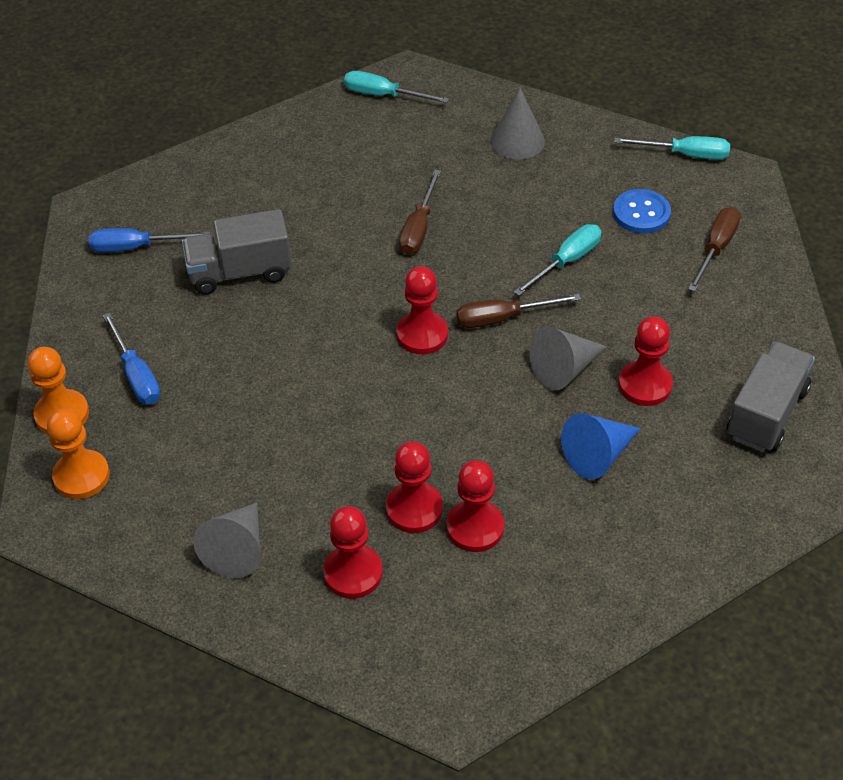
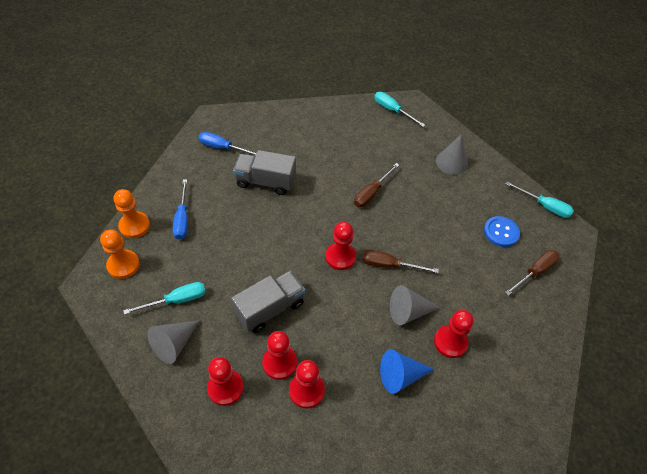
camera: 20 degrees right, 5 degrees up
(567, 261) = (443, 245): turquoise screwdriver -> turquoise screwdriver (176, 300)
(766, 413) = (515, 393): grey truck -> grey truck (270, 308)

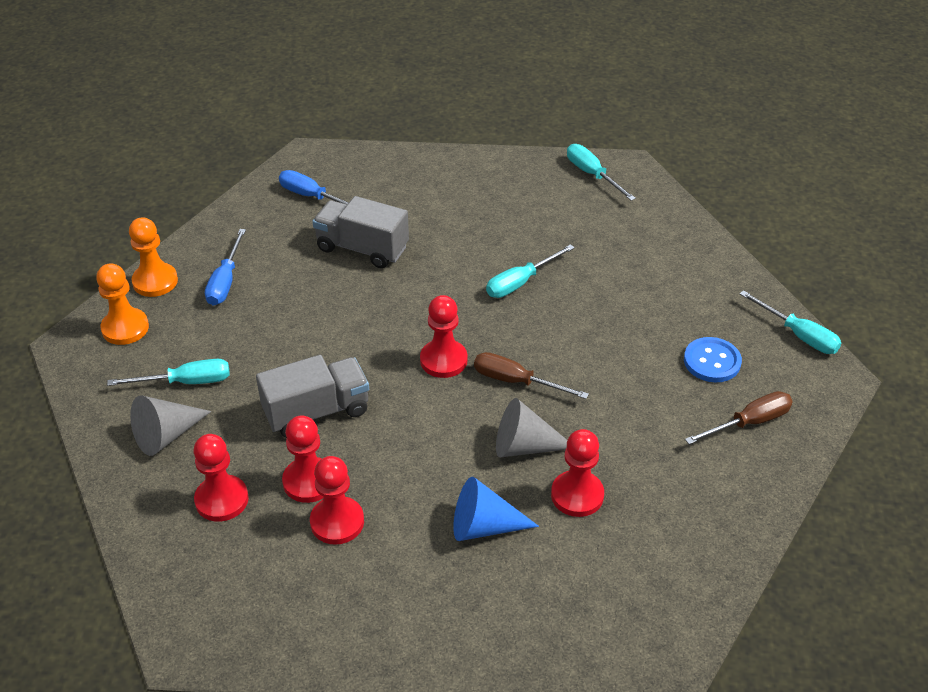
camera: 15 degrees right, 10 degrees down
(371, 193) = (520, 282): brown screwdriver -> turquoise screwdriver
(451, 162) = (664, 256): grey cone -> none

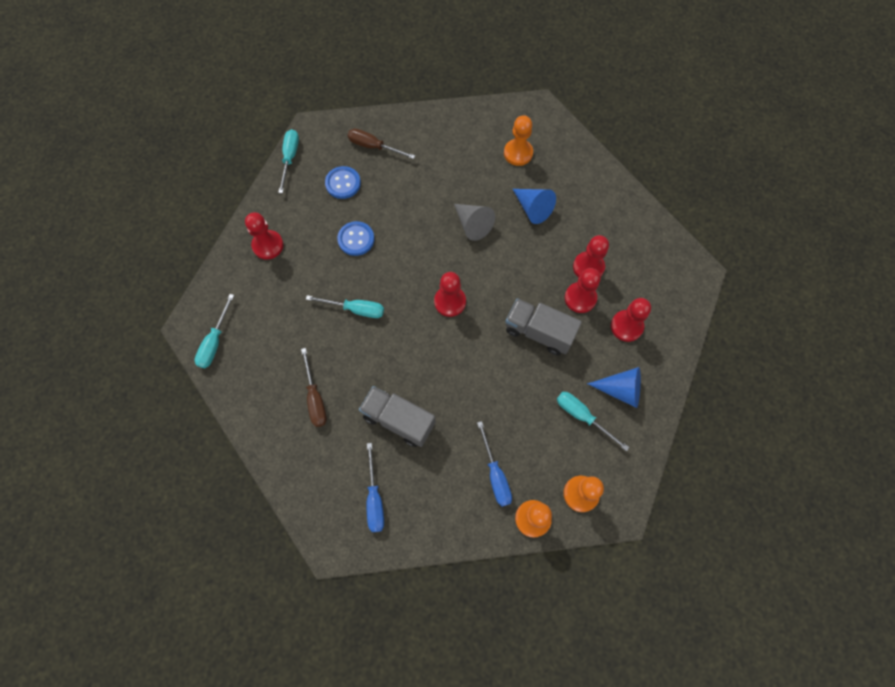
camera: 130 degrees left, 25 degrees up
(166, 435) = (620, 390): grey cone -> blue cone
(225, 281) = (495, 474): blue screwdriver -> blue screwdriver turned 105 degrees clockwise
(362, 248) = (398, 420): grey truck -> grey truck turned 135 degrees clockwise
(516, 381) = (434, 258): brown screwdriver -> brown screwdriver (315, 398)
(577, 495) = (481, 185): red pawn -> red pawn (268, 245)
(593, 576) = (518, 153): none -> orange pawn
(614, 330) = (356, 239): none -> blue button

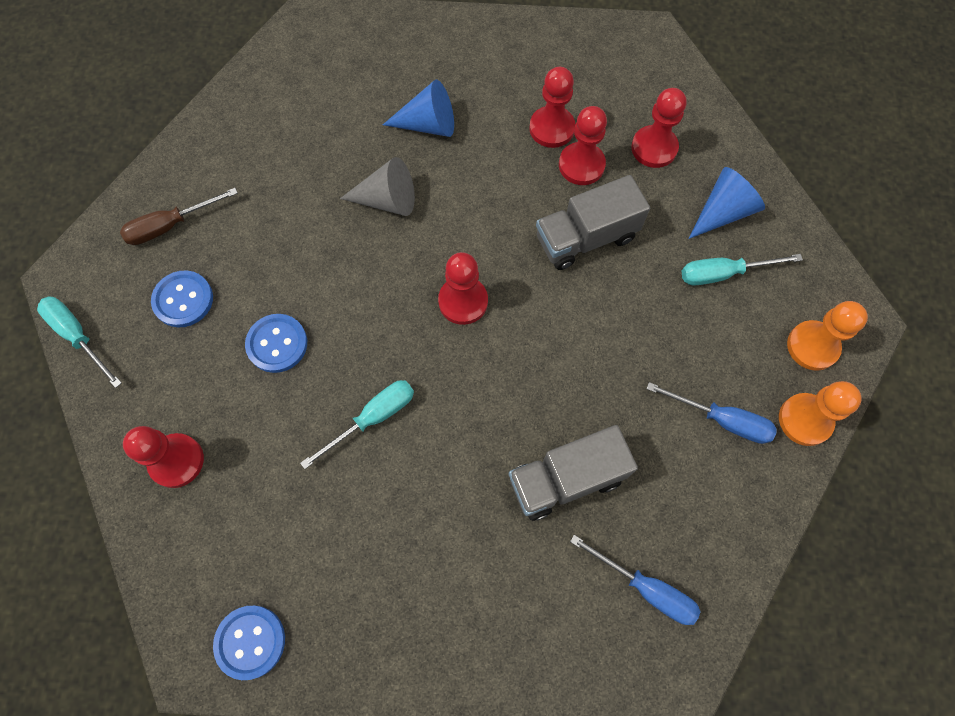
camera: 50 degrees left, 0 degrees up
(215, 342) = (250, 642): turquoise screwdriver -> blue button
(315, 398) = (450, 563): brown screwdriver -> none
(518, 153) = (343, 84): orange pawn -> none

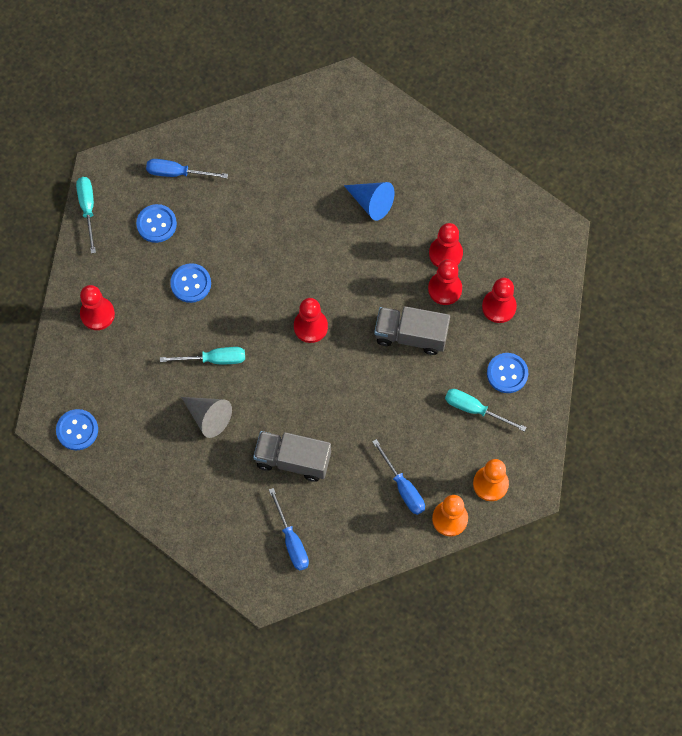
camera: 35 degrees right, 0 degrees up
(170, 225) = (177, 173): brown screwdriver -> blue screwdriver
(387, 200) = (312, 237): grey cone -> grey cone (208, 417)
(723, 212) = (507, 373): blue cone -> blue button

